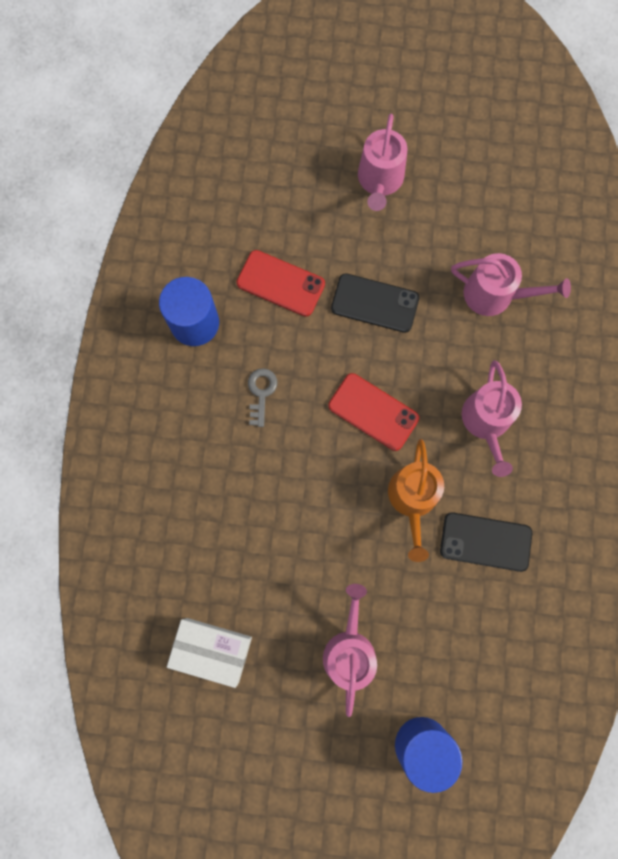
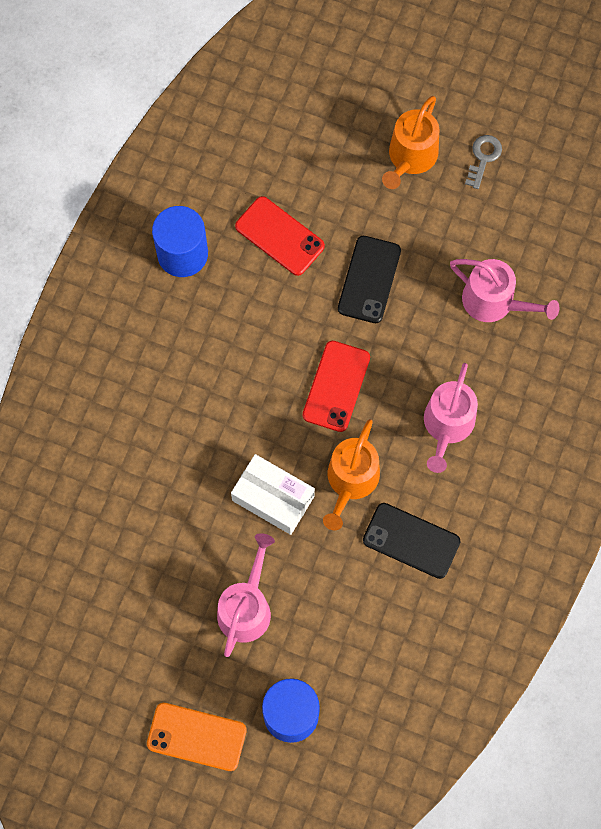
camera: 15 degrees right, 5 degrees down
(212, 650) = (113, 572): white box -> white box (273, 498)
(261, 393) = (230, 339): grey key -> grey key (483, 158)
(337, 793) = (196, 737): none -> orange phone
(373, 412) = (336, 386): red phone -> red phone turned 60 degrees clockwise
(375, 303) = (369, 279): black phone -> black phone turned 75 degrees clockwise
(380, 180) = (410, 157): pink watering can -> orange watering can

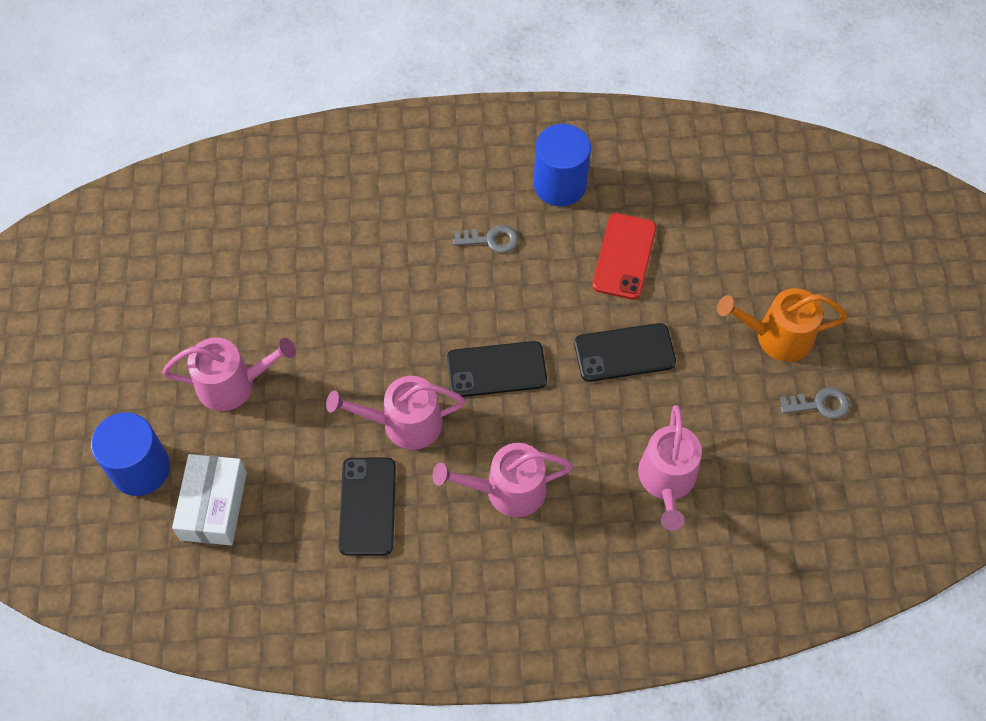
camera: 65 degrees right, 10 degrees down
(196, 737) = (88, 394): orange phone -> none
(209, 335) = (491, 240): none -> grey key
(273, 498) = (354, 361): white box -> white box (214, 506)
(336, 386) = (496, 369): red phone -> black phone
(351, 481) = (404, 423): orange watering can -> pink watering can

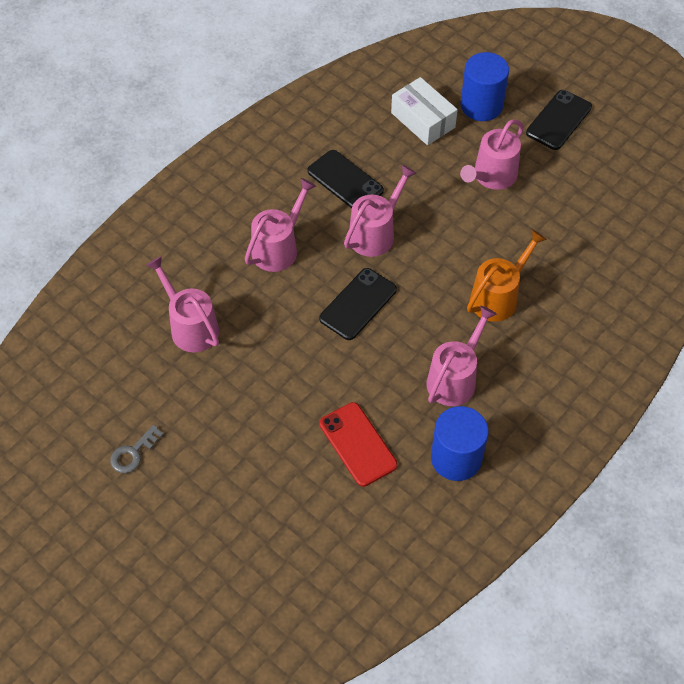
camera: 135 degrees right, 5 degrees down
(491, 240) = (454, 379): grey key -> pink watering can
(624, 353) = (291, 379): black phone -> black phone (558, 120)
(777, 336) = (201, 477): orange watering can -> orange watering can (498, 297)

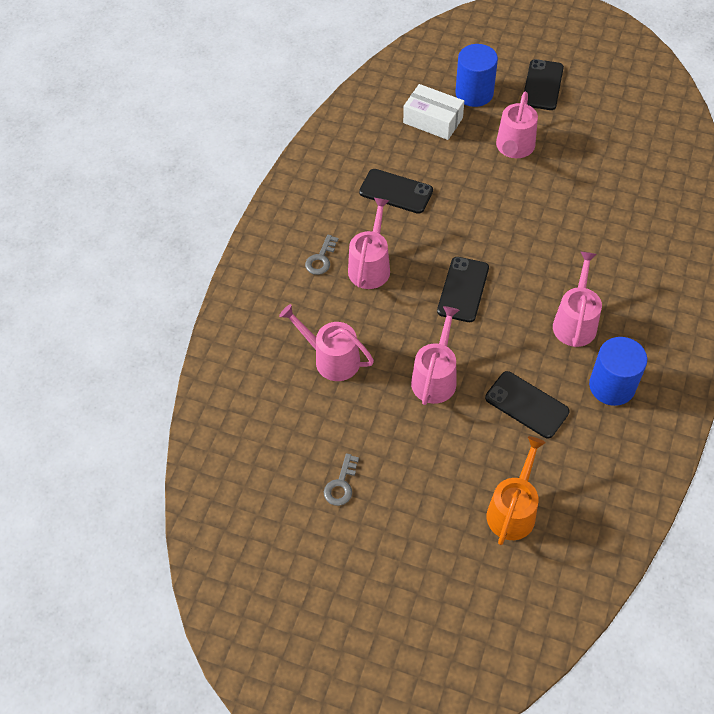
camera: 20 degrees left, 0 degrees up
(234, 223) = (321, 259): none -> grey key
(357, 444) = (526, 405): red phone -> black phone
(375, 233) = (445, 226): pink watering can -> pink watering can (435, 378)
(498, 297) = (573, 244): orange watering can -> orange watering can (513, 510)

